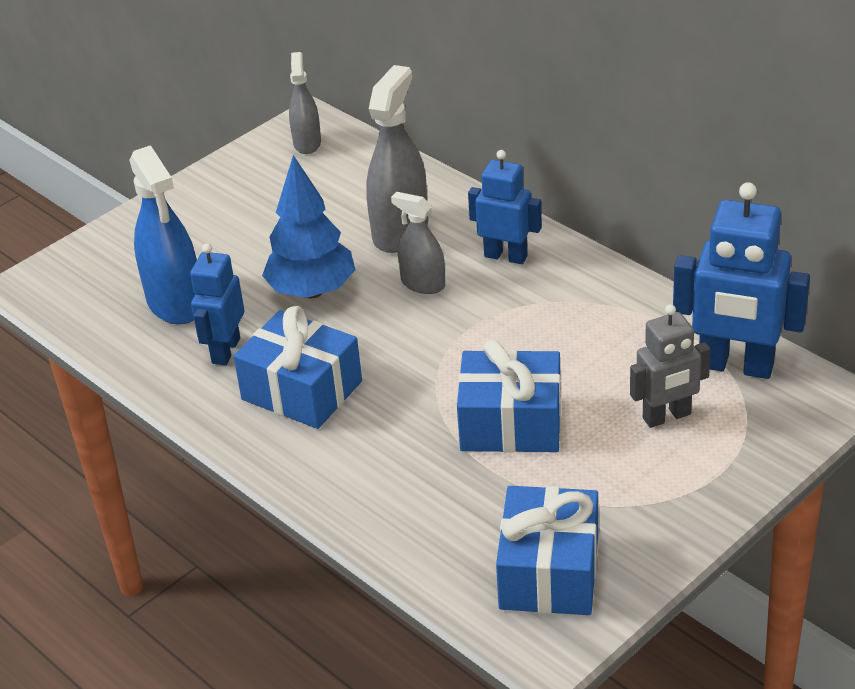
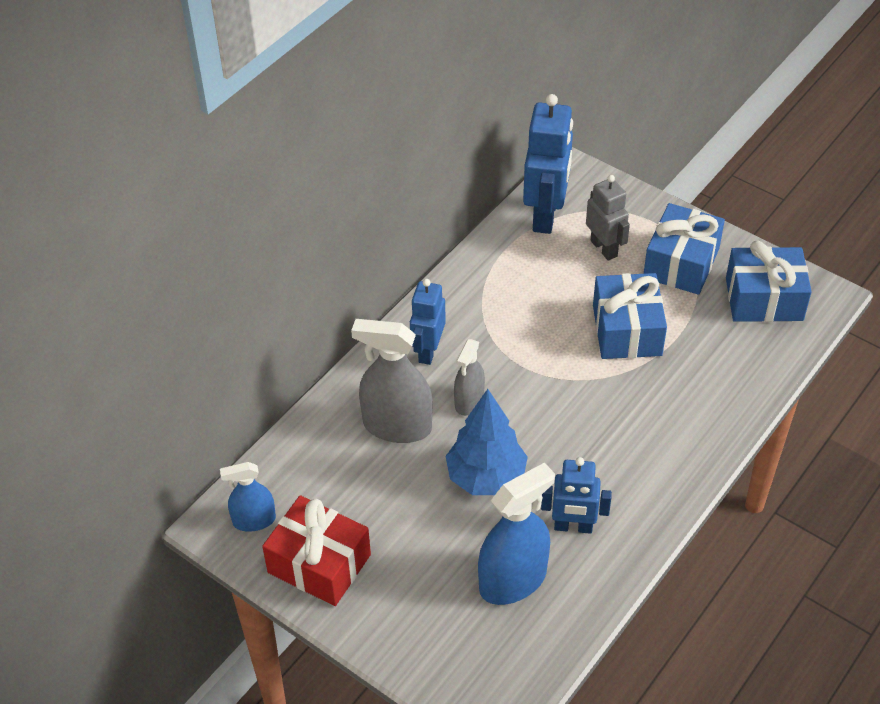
camera: 100 degrees left, 10 degrees up
(243, 181) = (319, 563): none -> red gift
(302, 390) = (613, 463): blue gift -> blue gift (681, 263)
(307, 143) = (254, 520): grey spray bottle -> blue spray bottle

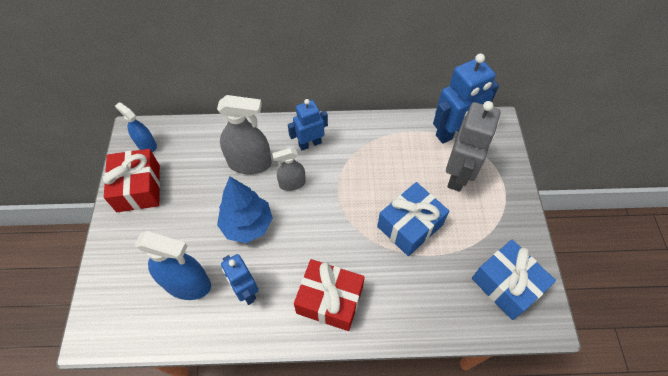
camera: 50 degrees right, 10 degrees up
(397, 426) = (249, 163): grey spray bottle -> grey spray bottle turned 120 degrees clockwise
(604, 248) = (458, 175): grey robot -> grey robot, size x1.59
(653, 456) = (329, 300): none -> red gift
(681, 263) = (488, 221): blue gift -> none

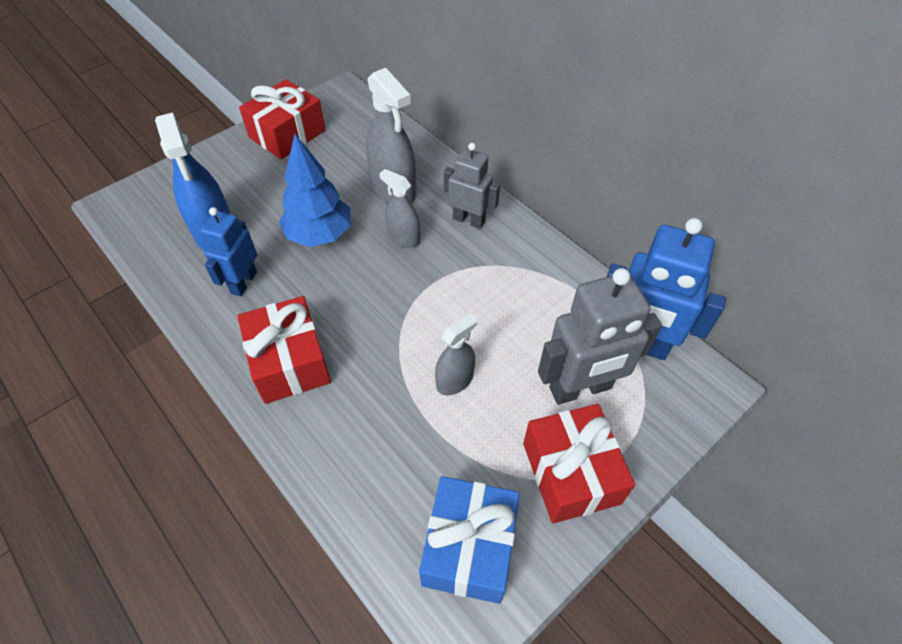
camera: 50 degrees right, 5 degrees down
(146, 145) = (338, 108): blue spray bottle -> none
(310, 143) = (469, 220): blue robot -> grey robot
(410, 226) = (454, 380): blue gift -> grey spray bottle
(499, 214) = (571, 473): none -> red gift

